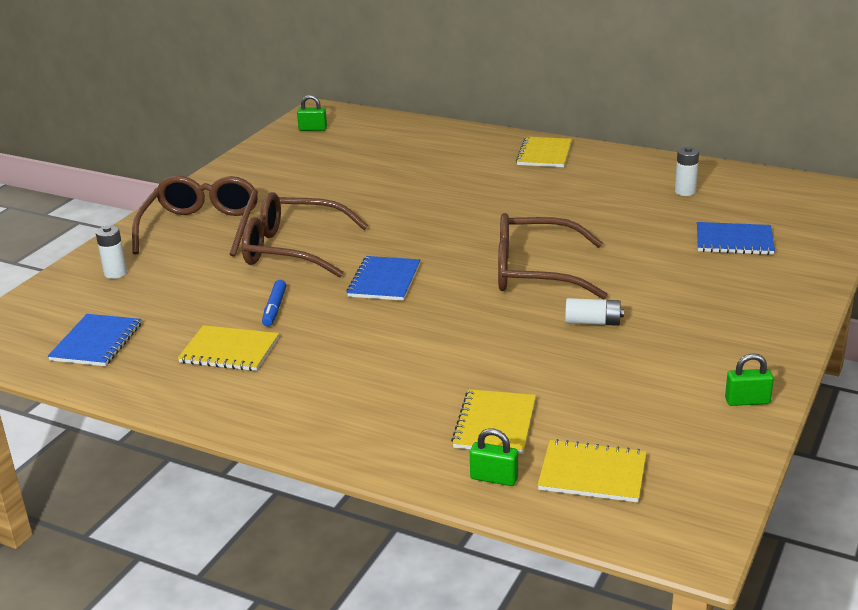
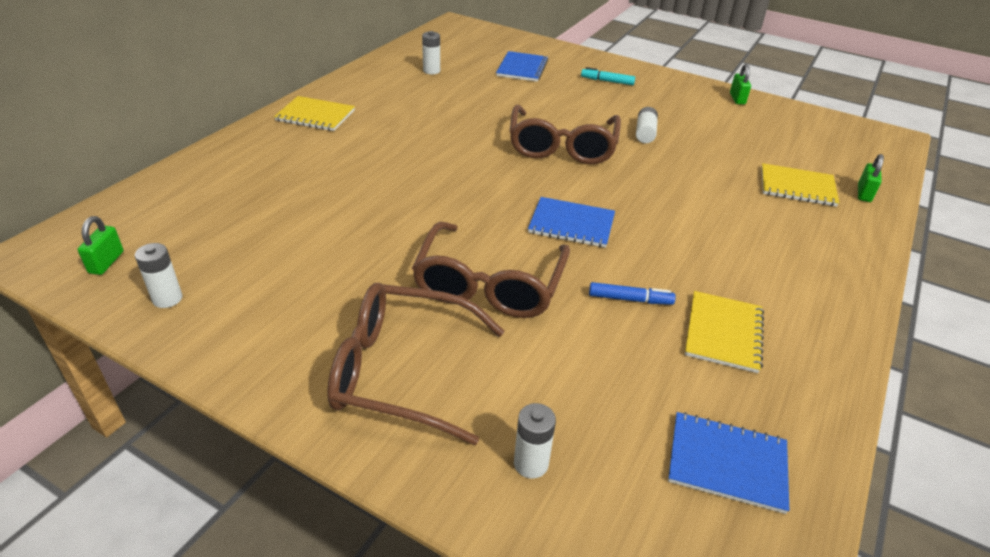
camera: 90 degrees left, 10 degrees up
(276, 152) = (167, 298): none -> white battery
(592, 473) = (839, 157): yellow notebook -> none
(735, 298) = (607, 81): none -> turquoise marker

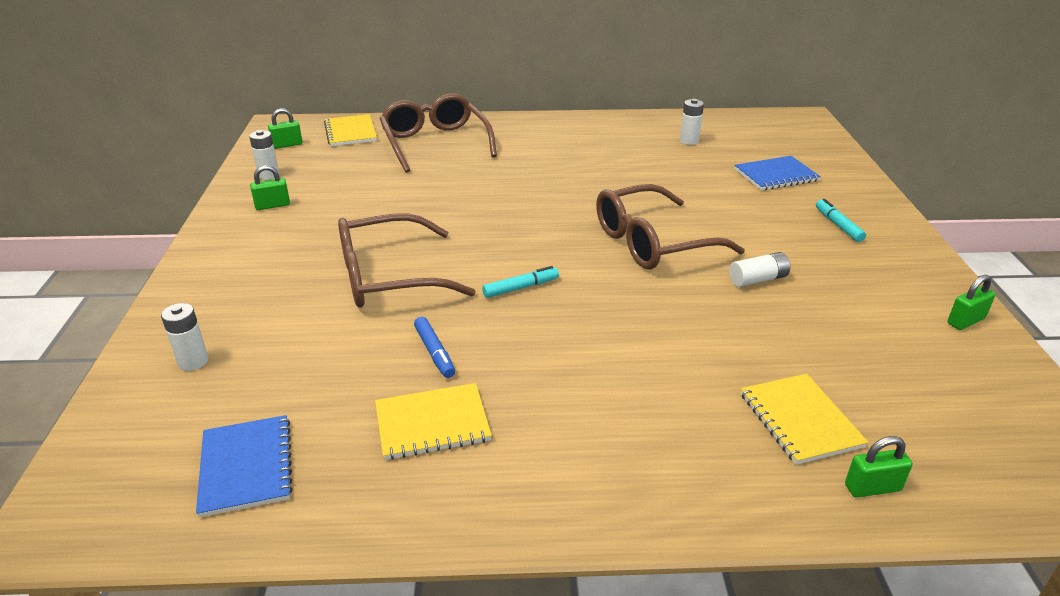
camera: 60 degrees right, 5 degrees down
(252, 317) = (272, 205): none -> green padlock
(315, 115) = (537, 130): yellow notebook -> yellow notebook (350, 132)
(402, 371) = (257, 276): brown glasses -> brown glasses (435, 143)
(571, 224) = (521, 288): blue notebook -> turquoise marker

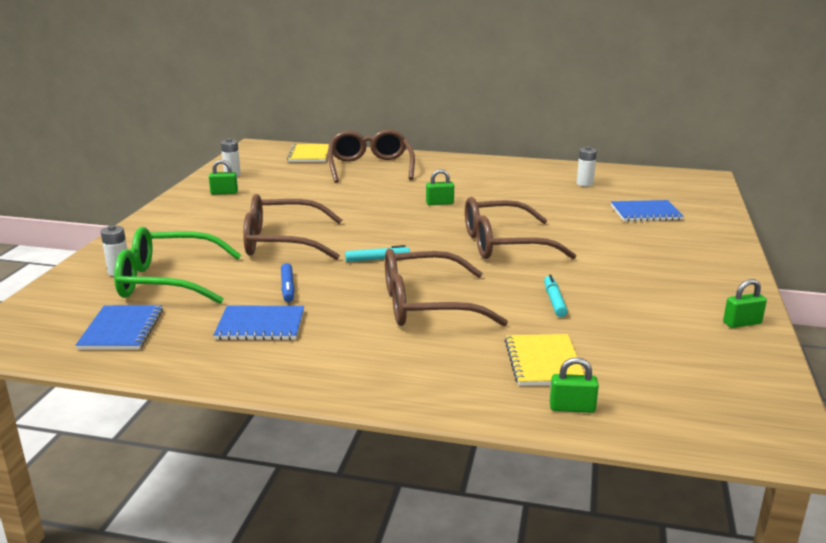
camera: 15 degrees right, 10 degrees down
(269, 367) = (167, 281): none -> green glasses
(287, 145) = (256, 158): green padlock -> green padlock (439, 203)
(432, 423) = (260, 325): yellow notebook -> blue notebook
(618, 352) = (426, 305): none -> brown glasses
(757, 279) = (575, 276): white battery -> none
(838, 225) = (676, 250): turquoise marker -> turquoise marker (554, 301)

